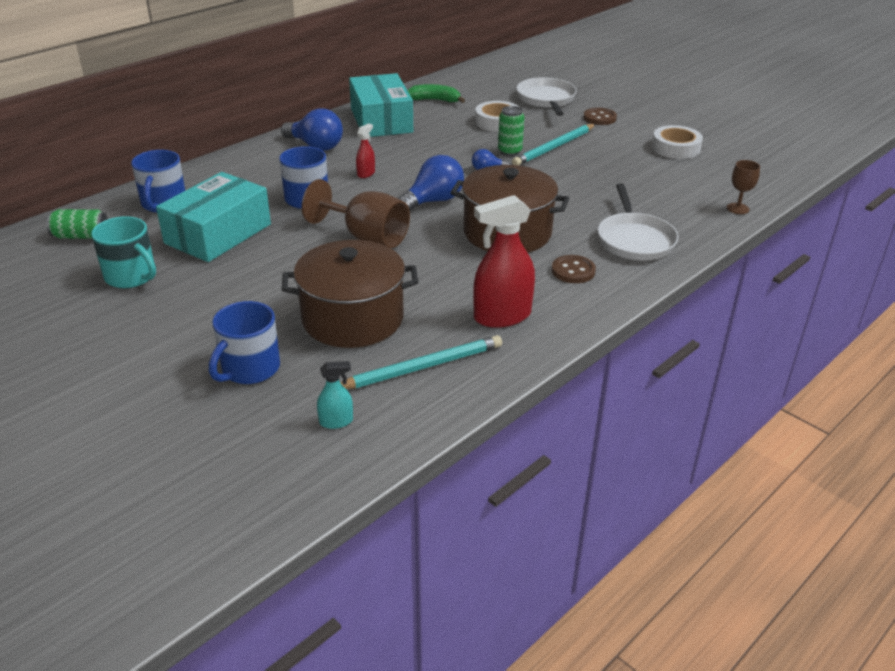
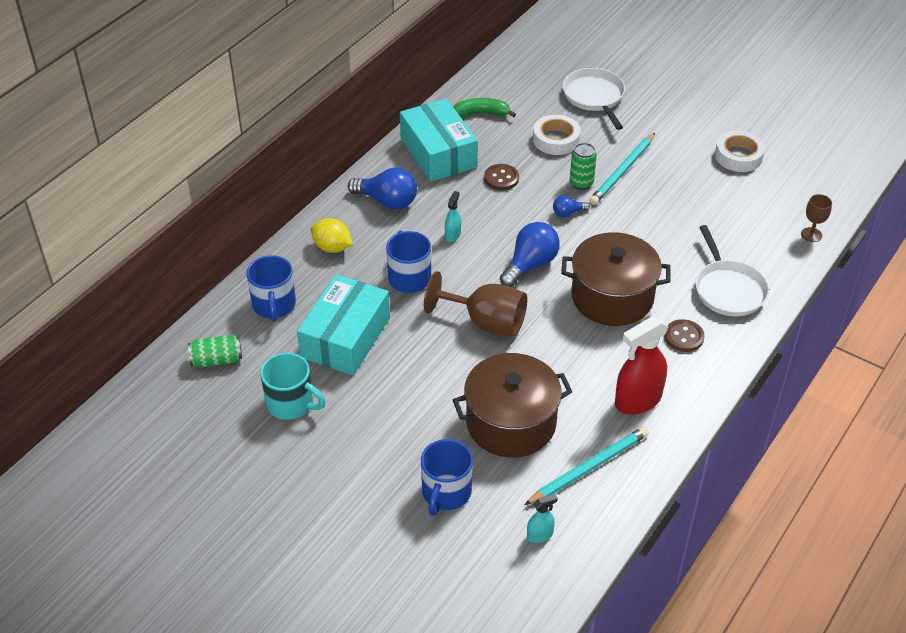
camera: 10 degrees left, 10 degrees up
(245, 171) = (332, 247): none -> yellow lemon
(366, 173) = (452, 235): red spray bottle -> turquoise spray bottle
(599, 118) = (655, 120): brown button -> brown button (501, 178)

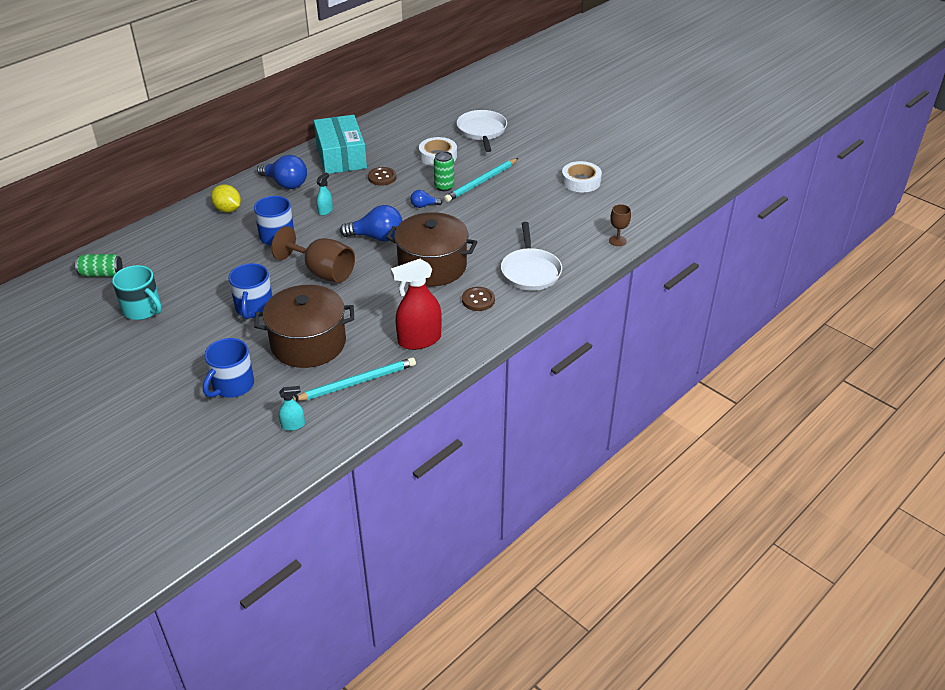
camera: 10 degrees right, 5 degrees down
(274, 305) = (164, 242): blue mug -> blue mug (254, 308)
(345, 337) = (207, 270): turquoise box -> none
(481, 113) = (387, 133): green banana -> none
(530, 265) = (377, 237): blue light bulb -> blue light bulb turned 45 degrees clockwise

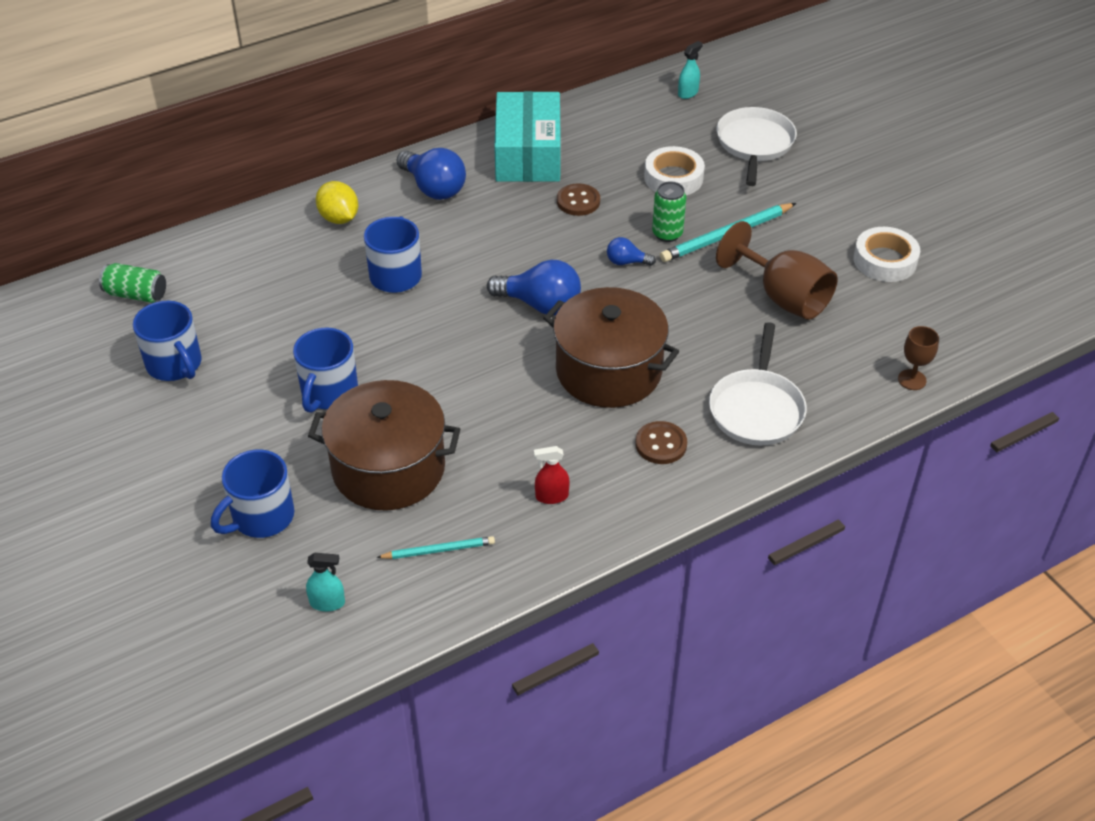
camera: 15 degrees right, 5 degrees up
(143, 309) = (175, 364): turquoise mug -> blue mug
(322, 272) = (443, 350): brown goblet -> brown goblet (783, 297)
(325, 211) = (478, 245): turquoise spray bottle -> turquoise spray bottle (688, 93)
(356, 382) = (438, 550): turquoise pencil -> turquoise pencil, size x0.59
(419, 340) = (551, 496): red spray bottle -> red spray bottle, size x0.48

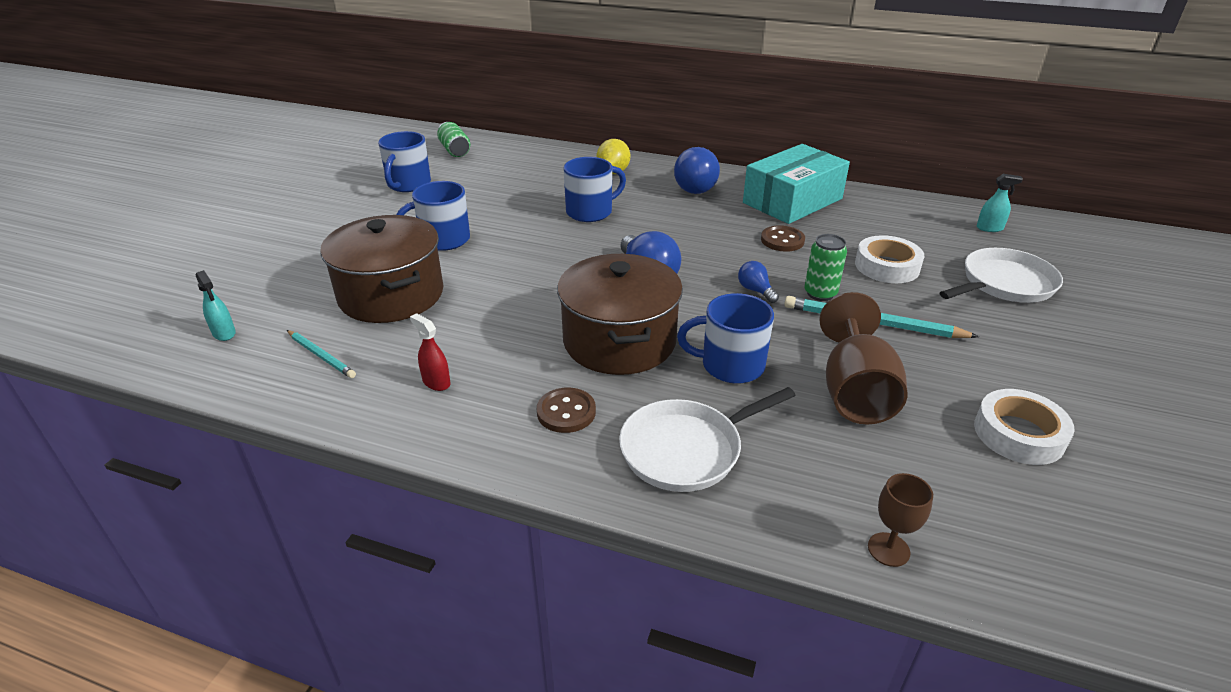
camera: 50 degrees right, 10 degrees down
(261, 517) = (293, 270): blue mug -> blue mug (730, 365)

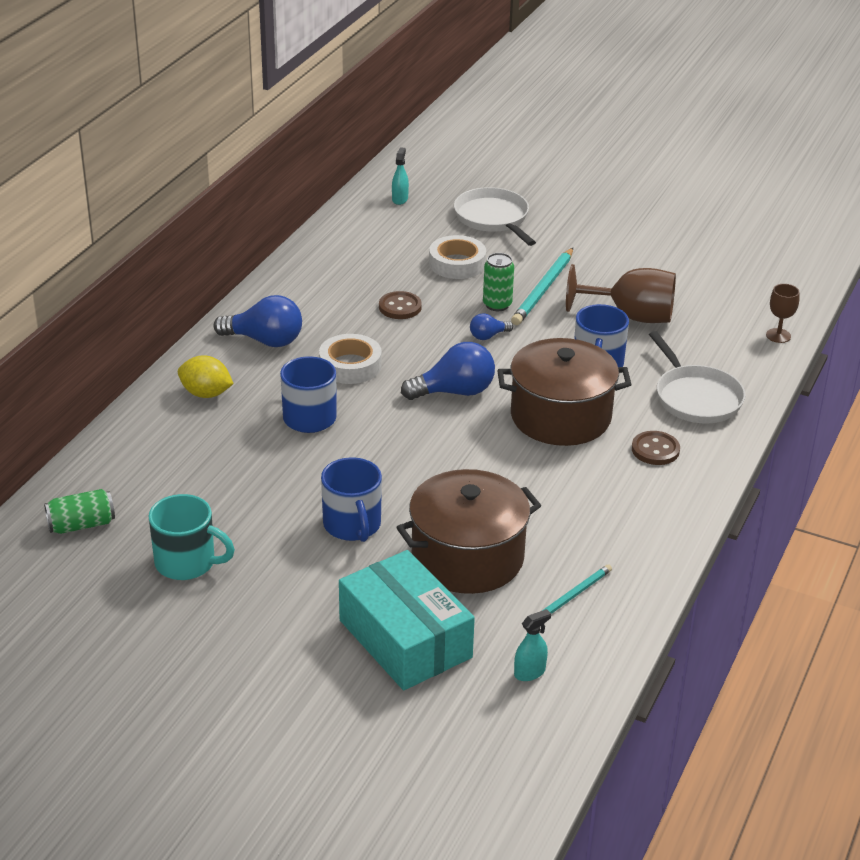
camera: 85 degrees left, 0 degrees up
(408, 184) = (187, 563): blue mug -> turquoise mug
(436, 382) = (616, 519): red spray bottle -> none
(792, 201) = (317, 287): turquoise box -> turquoise box (405, 639)
(1019, 434) = (675, 265): white tape -> white tape (350, 365)

